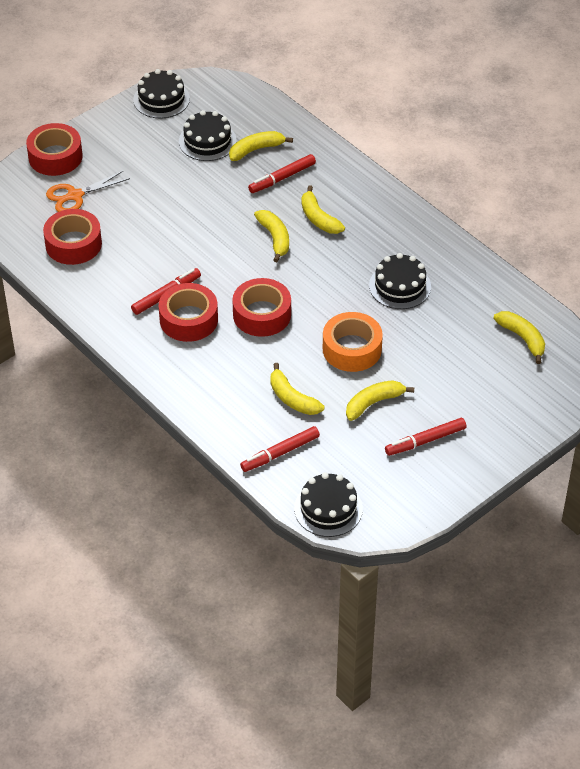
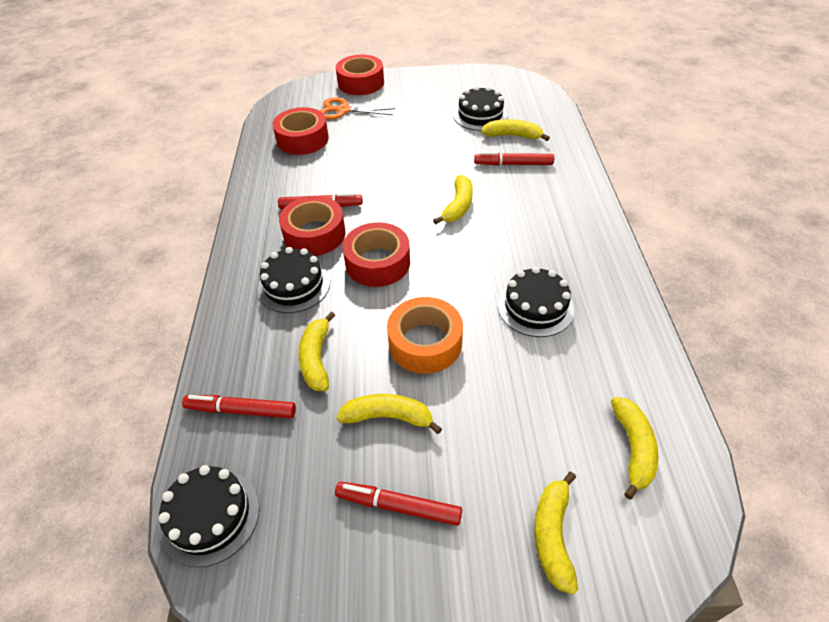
camera: 40 degrees right, 0 degrees up
(161, 99) = (475, 78): black cake -> black cake (294, 285)
(318, 218) = (514, 208): yellow banana -> yellow banana (553, 535)

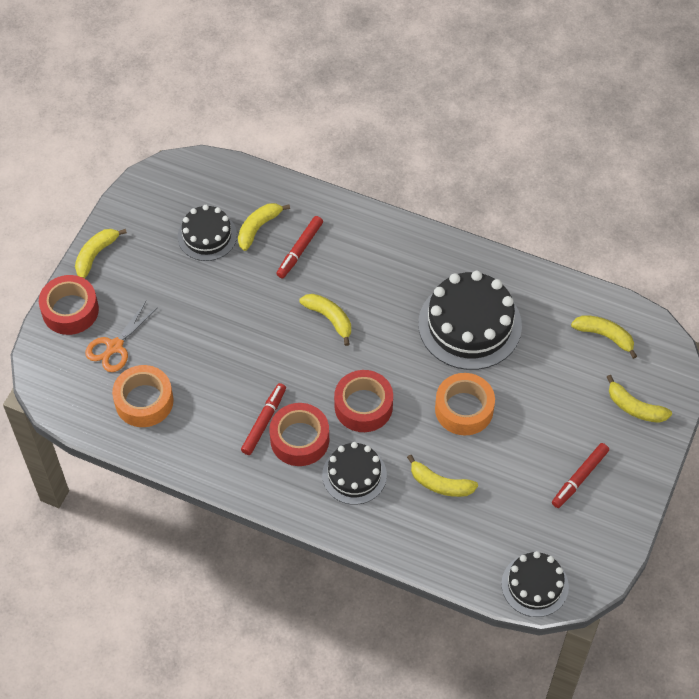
camera: 65 degrees left, 10 degrees up
(241, 410) = (461, 546): red marker -> none
(302, 139) = (144, 401): red tape -> orange tape
(388, 417) = (514, 458): yellow banana -> yellow banana (96, 255)
(535, 307) = (469, 324): black cake -> black cake, size x1.69

